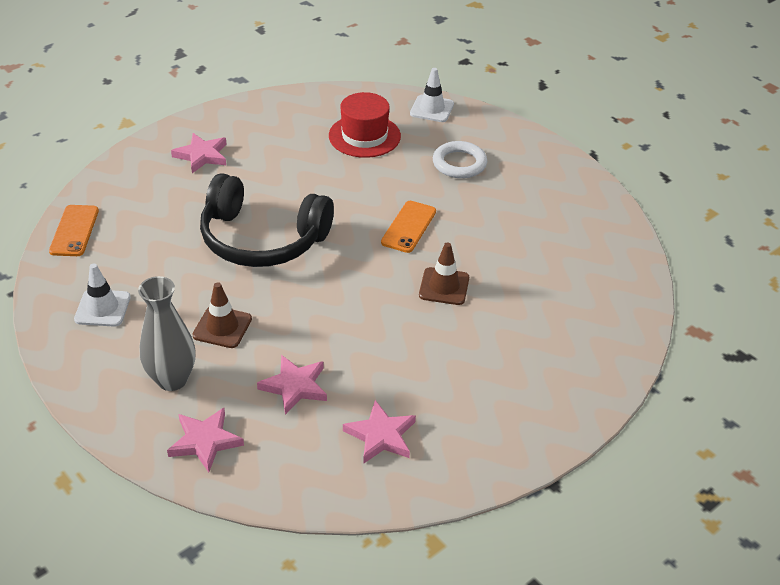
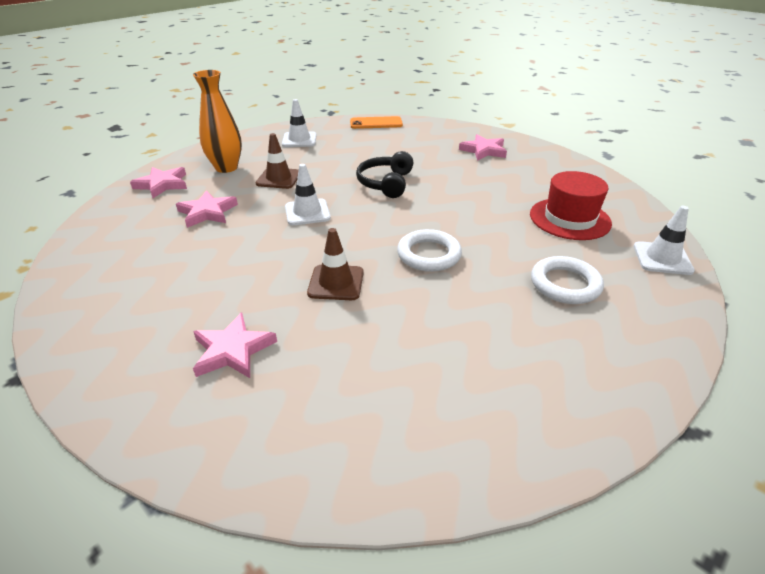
camera: 85 degrees right, 5 degrees down
(172, 379) = (226, 168): grey vase -> orange vase
(262, 239) = (386, 183): black headphones -> black headphones, size x0.57
(314, 303) = (307, 212): none -> white traffic cone
(381, 435) = (135, 256): pink star -> pink star (233, 350)
(409, 227) = (429, 255): orange phone -> white ring

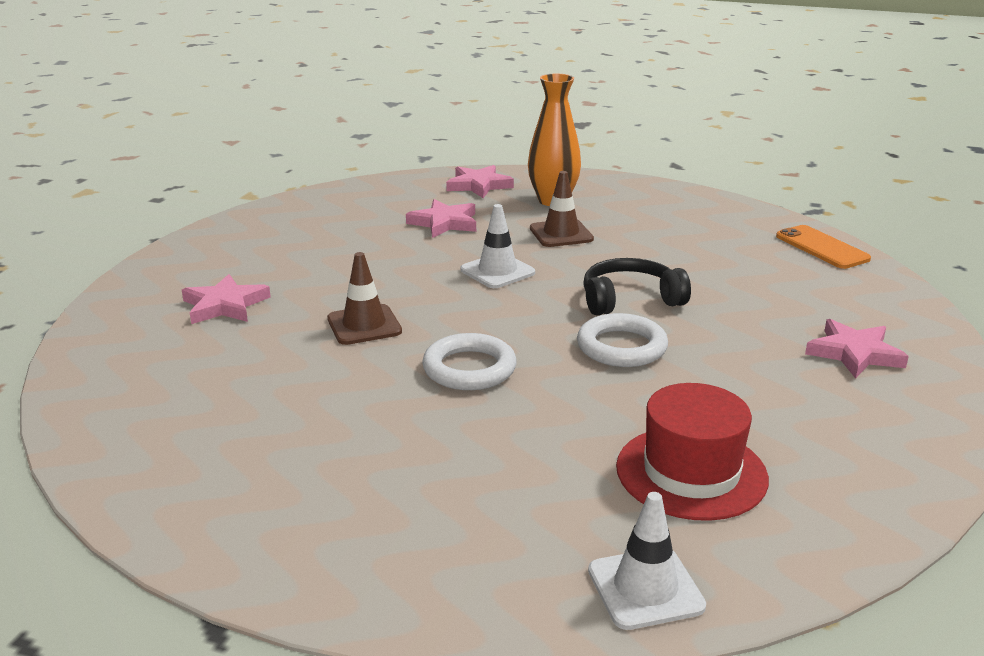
camera: 65 degrees right, 10 degrees down
(299, 140) = (684, 215): white traffic cone -> none
(565, 284) = (480, 488): white ring -> white ring (621, 347)

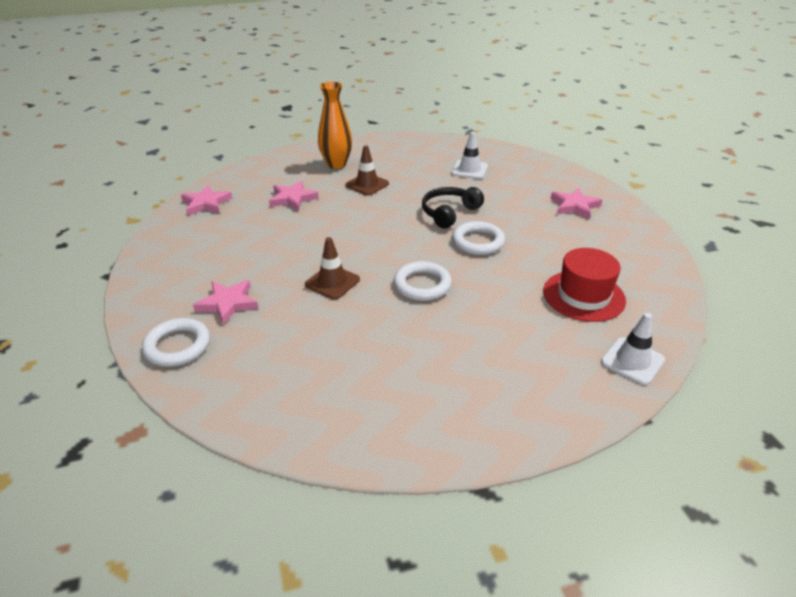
camera: 35 degrees left, 10 degrees up
(123, 326) = (177, 346): none -> white ring
(478, 185) = (280, 167): pink star -> pink star (206, 203)
(497, 271) = (362, 220): white traffic cone -> white traffic cone (469, 170)
(822, 247) = (498, 152): orange phone -> none

